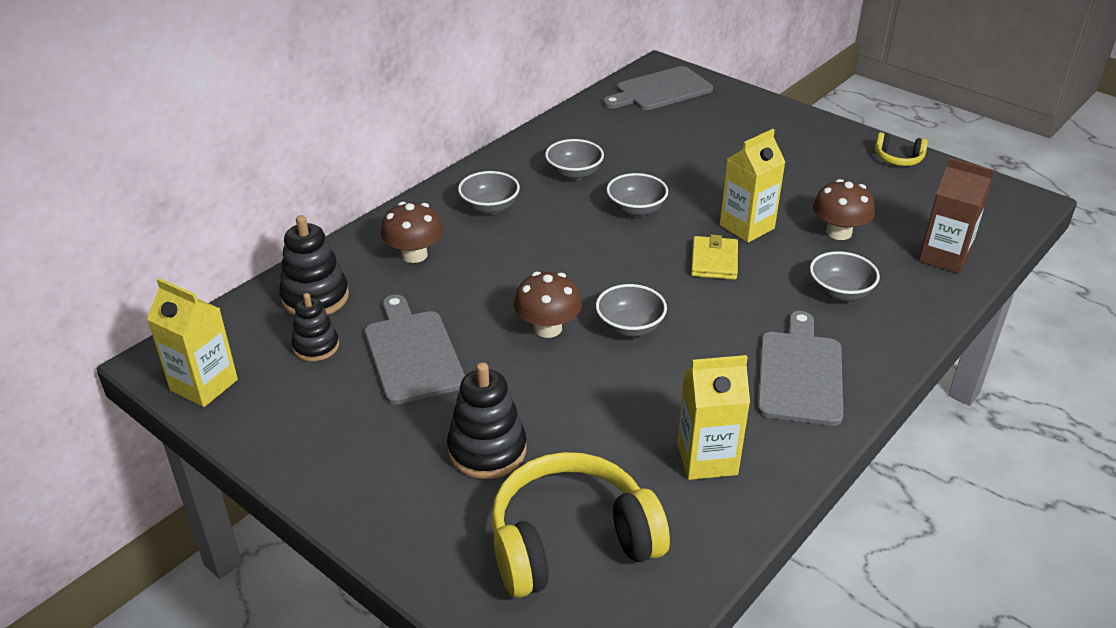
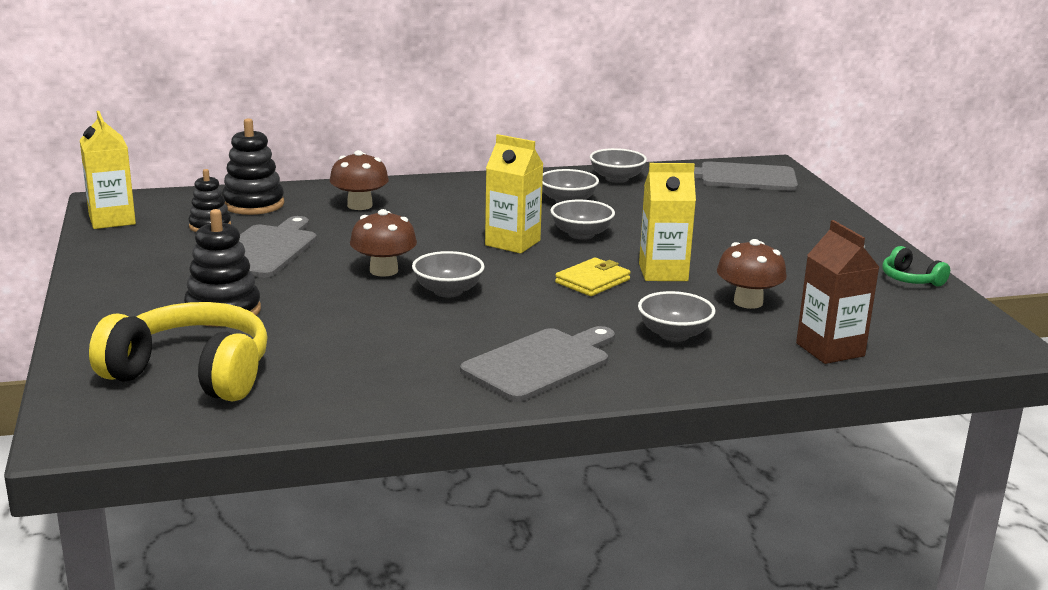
camera: 35 degrees right, 15 degrees down
(489, 207) = (462, 199): grey bowl -> grey bowl (616, 179)
(707, 459) = (369, 376): yellow carton -> yellow carton (512, 243)
(898, 159) = (910, 279): yellow headphones -> green headphones

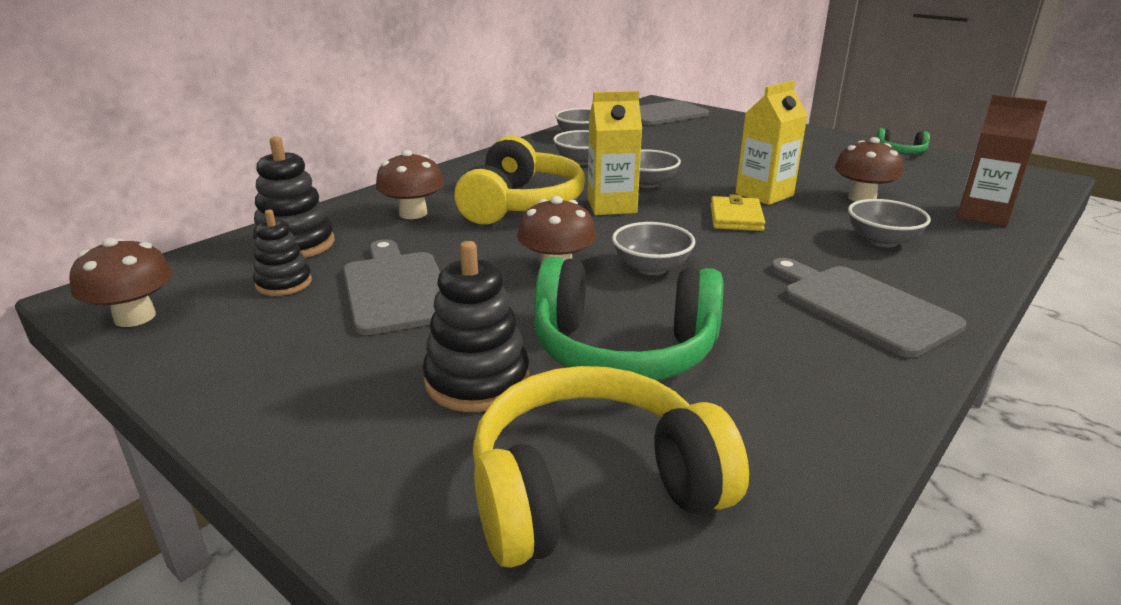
camera: 35 degrees left, 5 degrees up
(112, 220) = (135, 317): yellow carton -> brown mushroom
(330, 327) = (623, 349): none -> green headphones
(447, 221) = (520, 204): none -> yellow headphones
(540, 363) = (862, 306): grey cutting board -> grey cutting board turned 45 degrees counterclockwise

